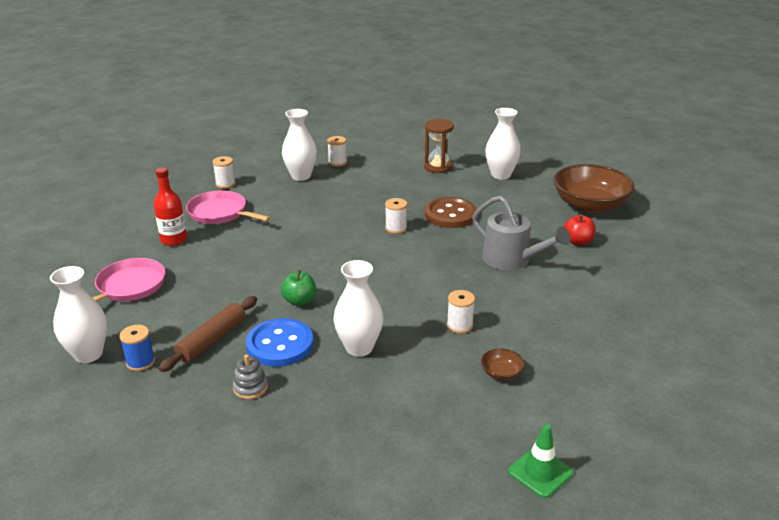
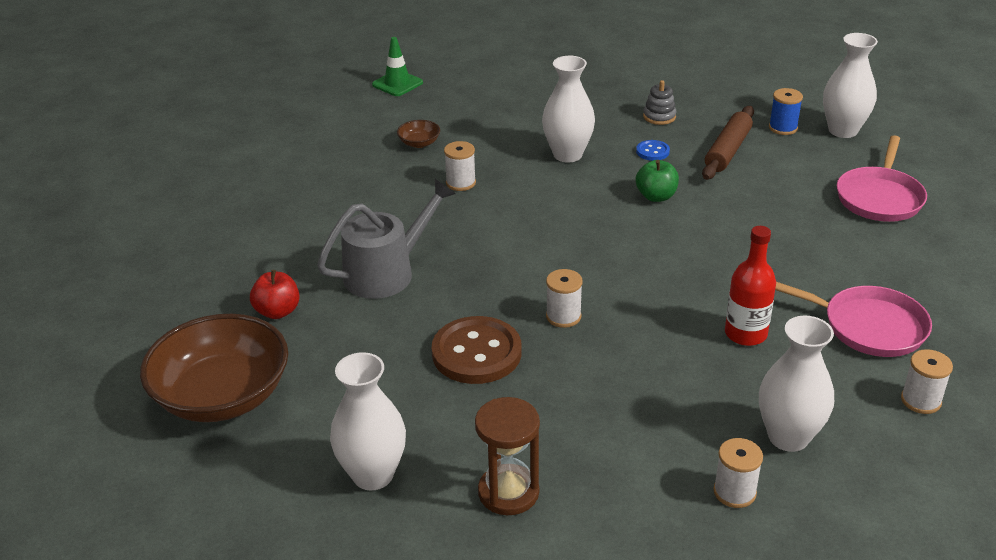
camera: 175 degrees right, 5 degrees up
(174, 240) = (893, 269): red bottle -> red bottle (745, 334)
(280, 344) = (652, 151): blue button -> blue button, size x0.47
(511, 259) = (386, 273): grey watering can -> grey watering can turned 105 degrees clockwise

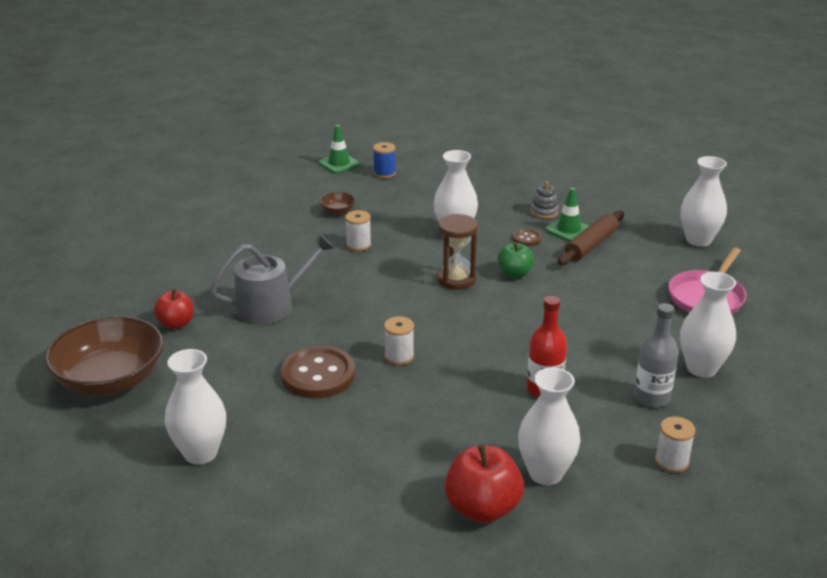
camera: 10 degrees right, 5 degrees down
(508, 492) = (300, 481): brown hourglass -> brown hourglass (456, 279)
(652, 151) = (527, 239): blue button -> brown button
(695, 135) = (568, 230): none -> green traffic cone
(734, 492) = (482, 508): white spool -> red apple
(783, 128) = (646, 232): blue spool -> blue spool (384, 173)
(868, 326) = (652, 397): pink pan -> grey bottle
(908, 283) = (701, 368): none -> white vase

